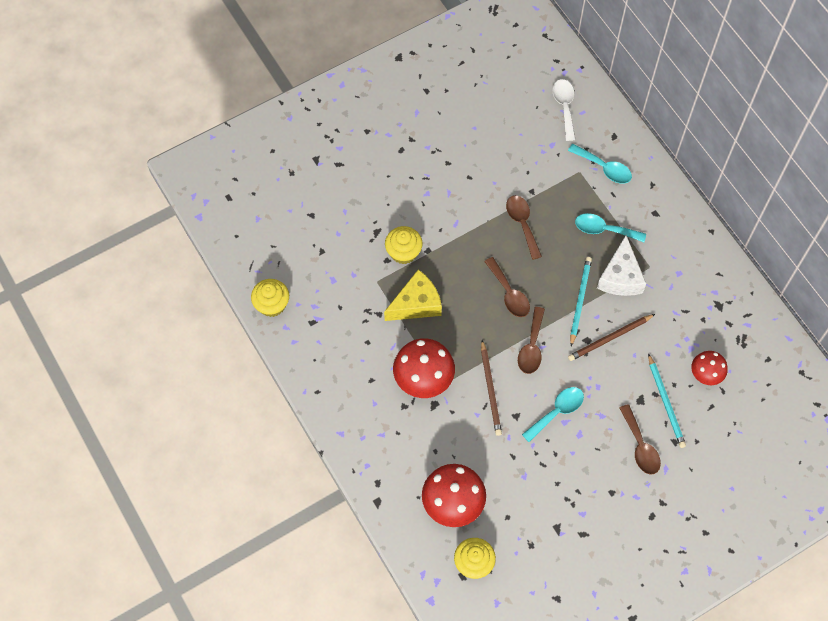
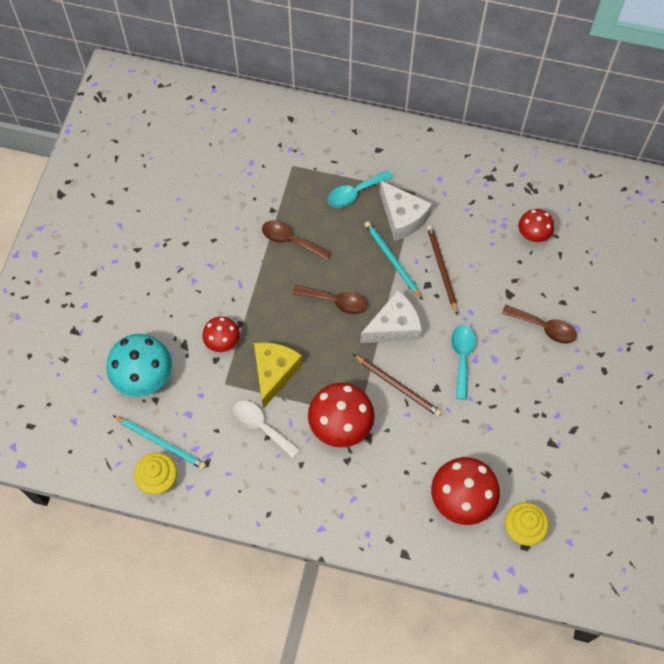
camera: 45 degrees left, 0 degrees up
(329, 230) = (144, 377): none -> turquoise mushroom
(403, 252) = (222, 342): yellow cupcake -> red mushroom
(531, 347) = (394, 326): brown spoon -> white cheese
(564, 107) = (231, 126): white spoon -> white spoon (261, 426)
(604, 168) = (308, 148): turquoise spoon -> none
(609, 338) = (442, 269): brown pencil -> brown pencil turned 150 degrees clockwise
(666, 403) = (528, 280): turquoise pencil -> turquoise pencil (161, 443)

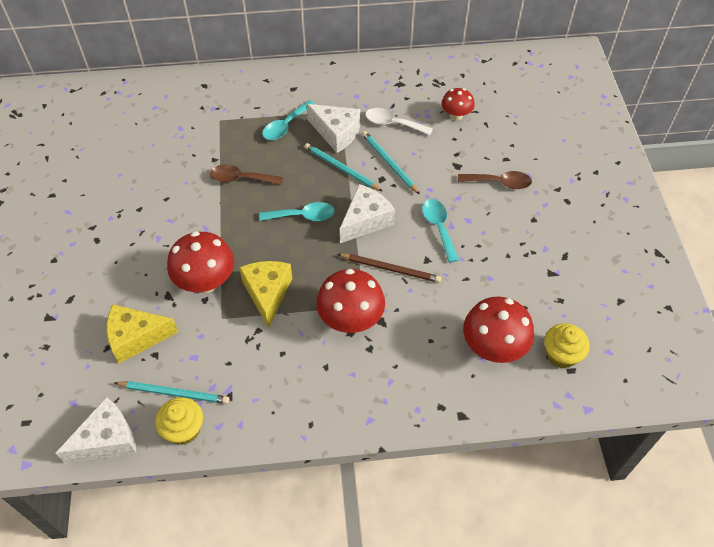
camera: 20 degrees left, 10 degrees down
(92, 466) = (107, 440): none -> white cheese
(144, 377) = (136, 337): turquoise mushroom -> yellow cheese
(222, 342) = (206, 282): red mushroom -> red mushroom, size x1.71
(261, 426) = (272, 345): white spoon -> white spoon (393, 124)
(335, 301) = (303, 216): brown spoon -> turquoise spoon
(442, 269) = (389, 163): brown pencil -> turquoise pencil

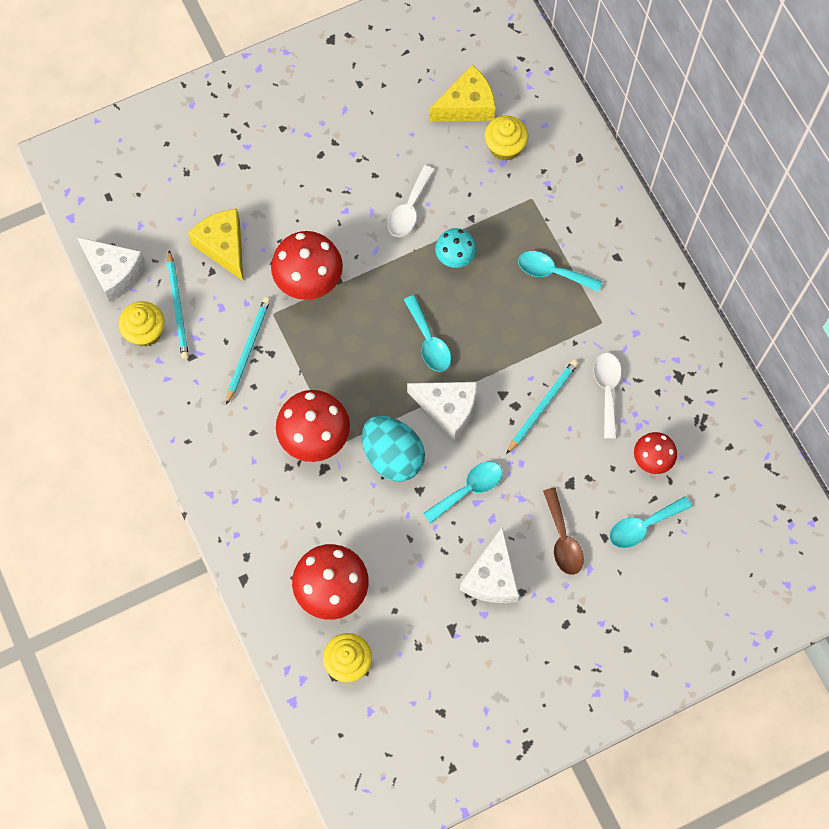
camera: 70 degrees right, 15 degrees up
(168, 123) = (505, 147): none -> yellow cupcake
(183, 195) = (409, 209): none -> white spoon
(241, 178) = (455, 257): brown spoon -> turquoise mushroom
(267, 293) = (317, 345): yellow cheese -> yellow cheese (467, 105)
(336, 133) = (565, 332): white cheese -> white cheese (492, 577)
(341, 168) = (513, 356): turquoise pencil -> turquoise pencil (248, 349)
(390, 269) = (393, 456): brown pencil -> turquoise egg
(504, 135) = (643, 526): none -> turquoise spoon

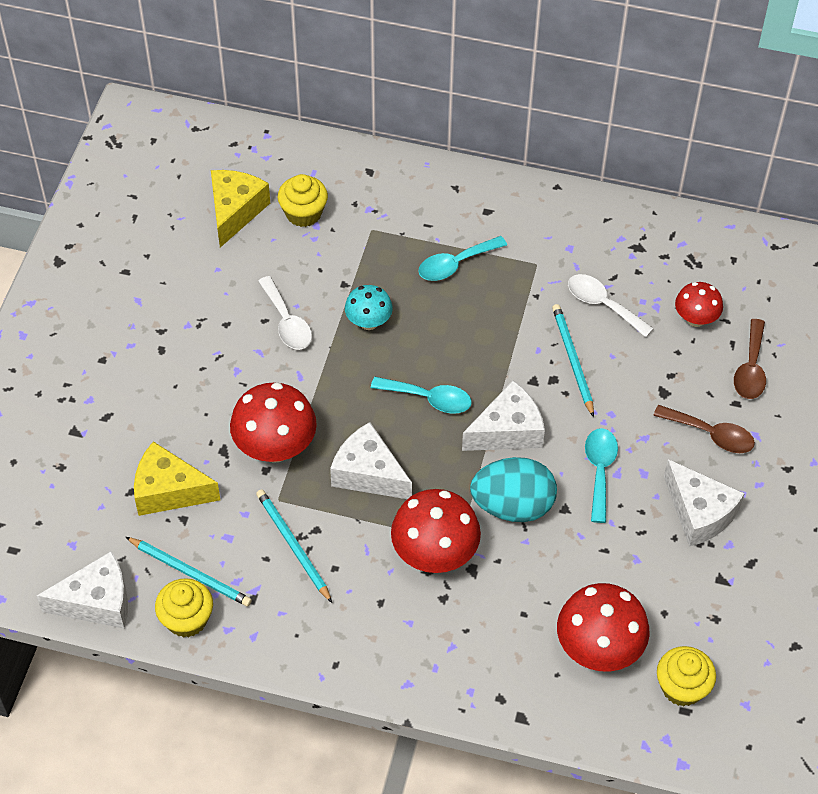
camera: 50 degrees left, 15 degrees down
(339, 350) = (368, 473): none -> white cheese
(643, 526) = (750, 369): turquoise spoon -> brown spoon

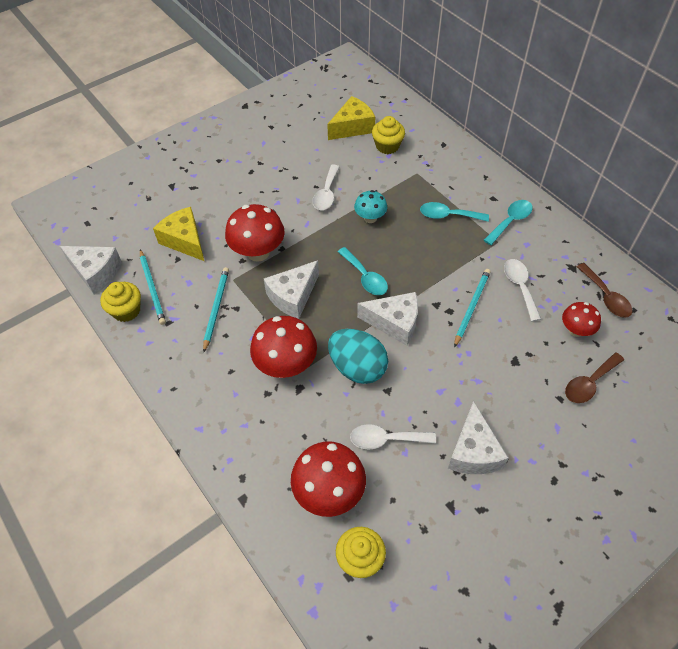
camera: 40 degrees right, 0 degrees up
(368, 473) = (293, 296): white cheese -> white cheese turned 120 degrees counterclockwise
(599, 470) = (430, 382): turquoise spoon -> turquoise spoon (510, 221)
(607, 560) = (385, 439): none -> white spoon
(711, 434) = (525, 407): brown spoon -> brown spoon (606, 297)

